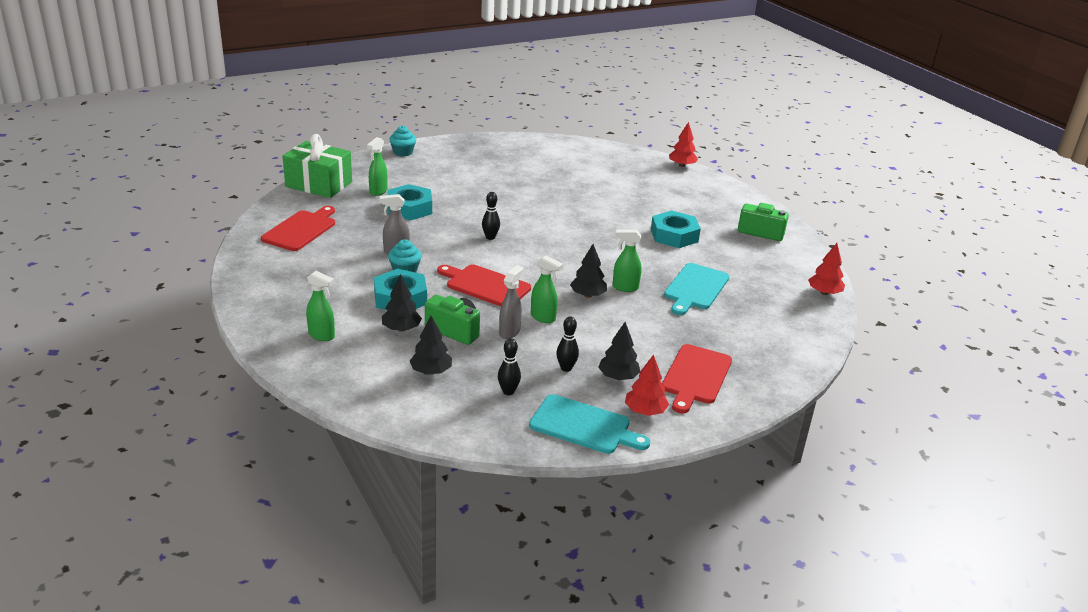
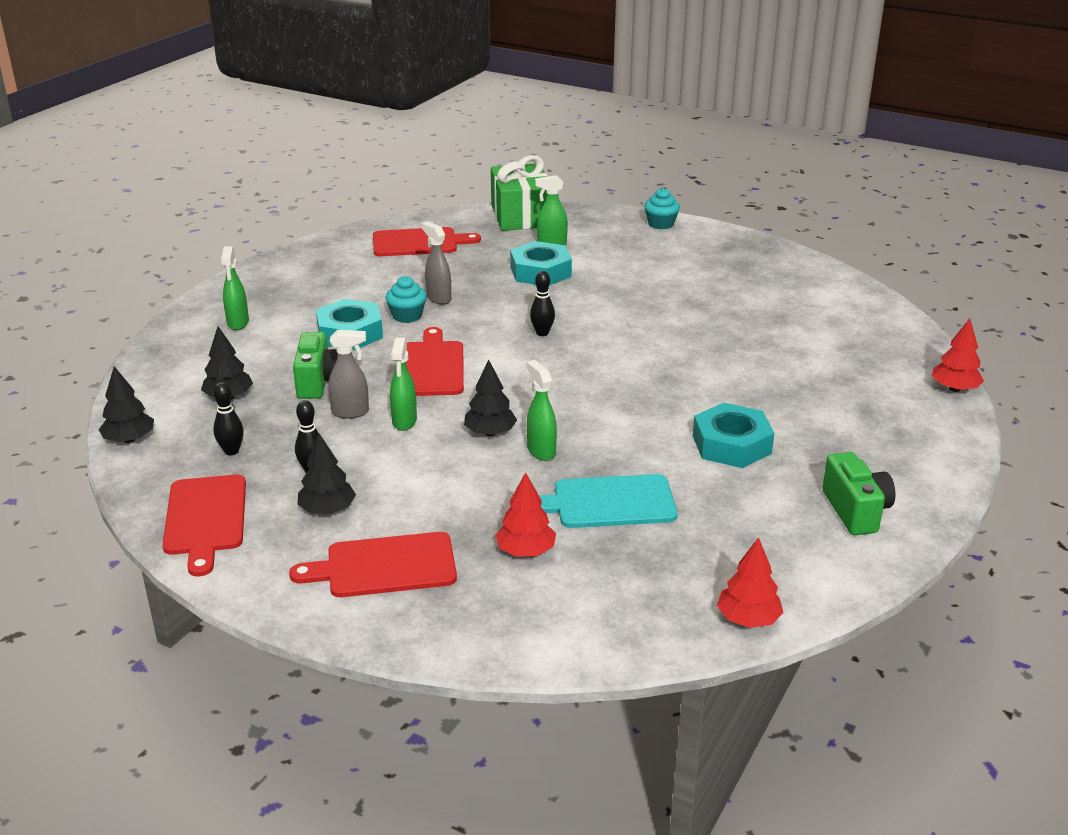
camera: 60 degrees right, 0 degrees up
(401, 329) = (291, 354): black tree -> black tree (129, 440)
(584, 426) = (205, 519): turquoise cutting board -> red cutting board
(645, 411) = (271, 551): red tree -> red tree (526, 551)

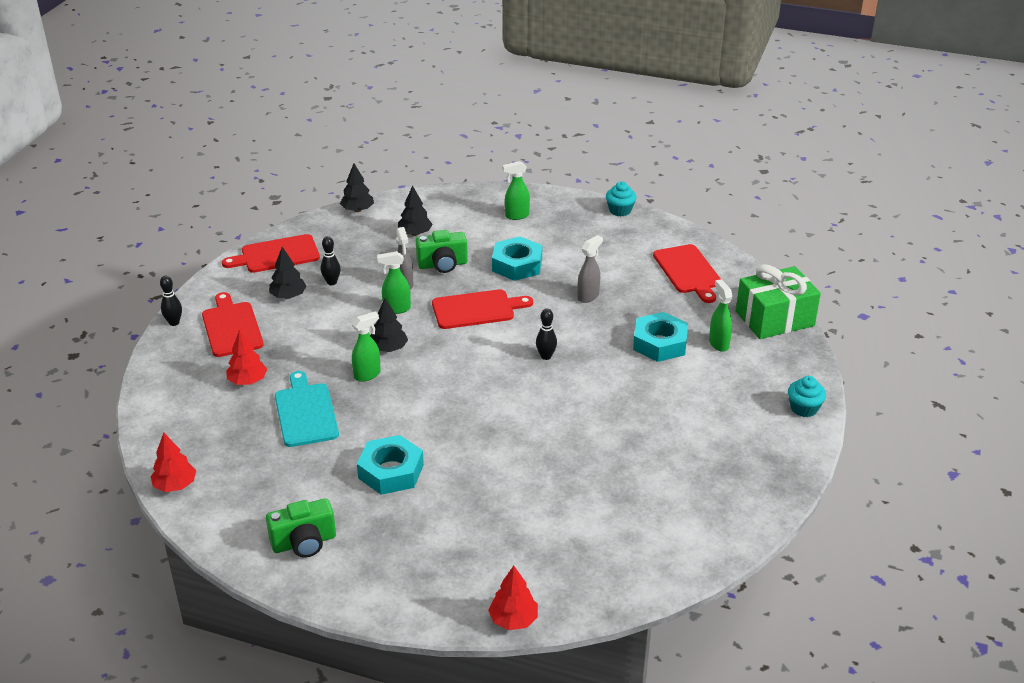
camera: 80 degrees right, 5 degrees up
(231, 451) = (350, 248): black bowling pin -> black bowling pin (174, 322)
(407, 316) = (553, 286): turquoise cupcake -> turquoise cupcake (620, 210)

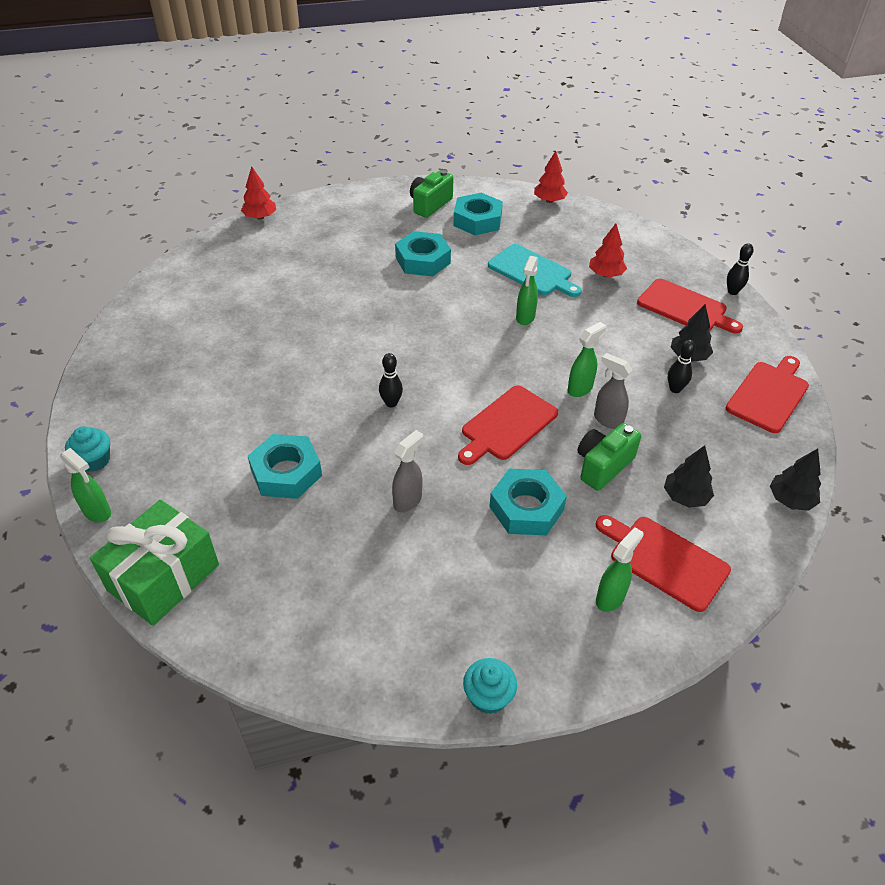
camera: 145 degrees right, 10 degrees up
(281, 495) = (477, 220): none -> turquoise nut
(388, 348) = (537, 347): black tree -> none
(588, 296) = (408, 500): grey spray bottle -> grey spray bottle turned 150 degrees counterclockwise
(688, 271) = (314, 609): red cutting board -> red cutting board (664, 560)
(718, 343) = (219, 503): green spray bottle -> green spray bottle (97, 512)

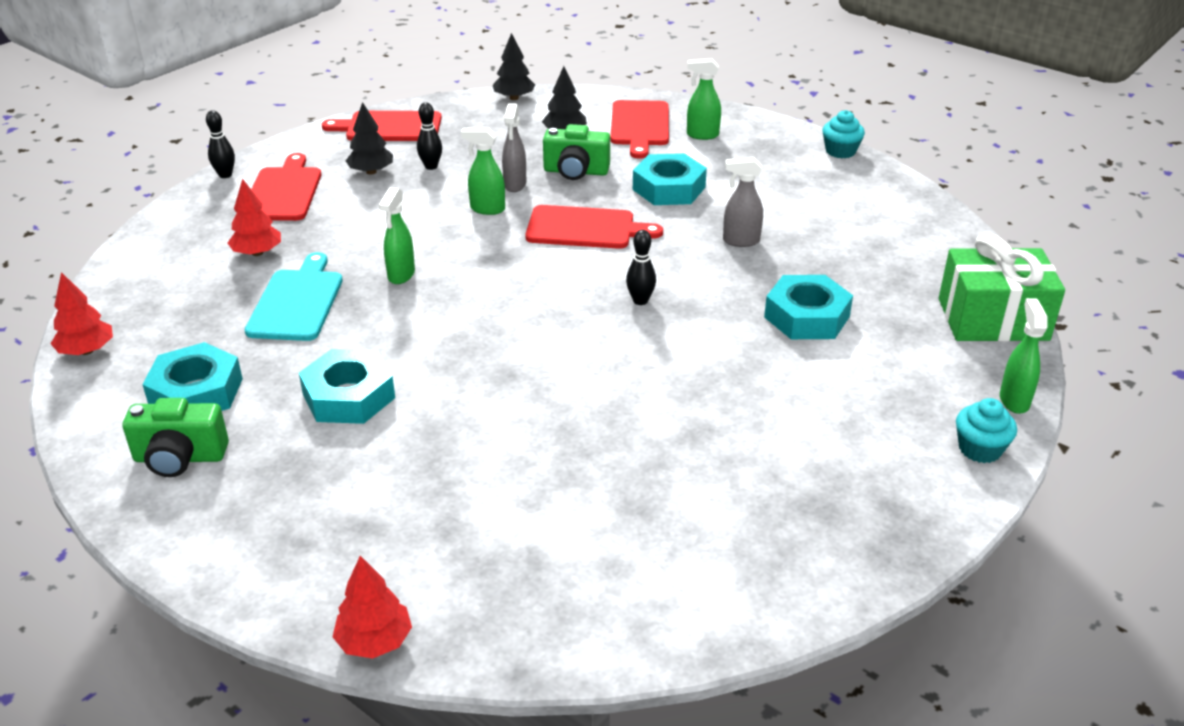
camera: 125 degrees left, 10 degrees down
(525, 317) = (401, 275): green spray bottle -> green spray bottle turned 120 degrees clockwise

